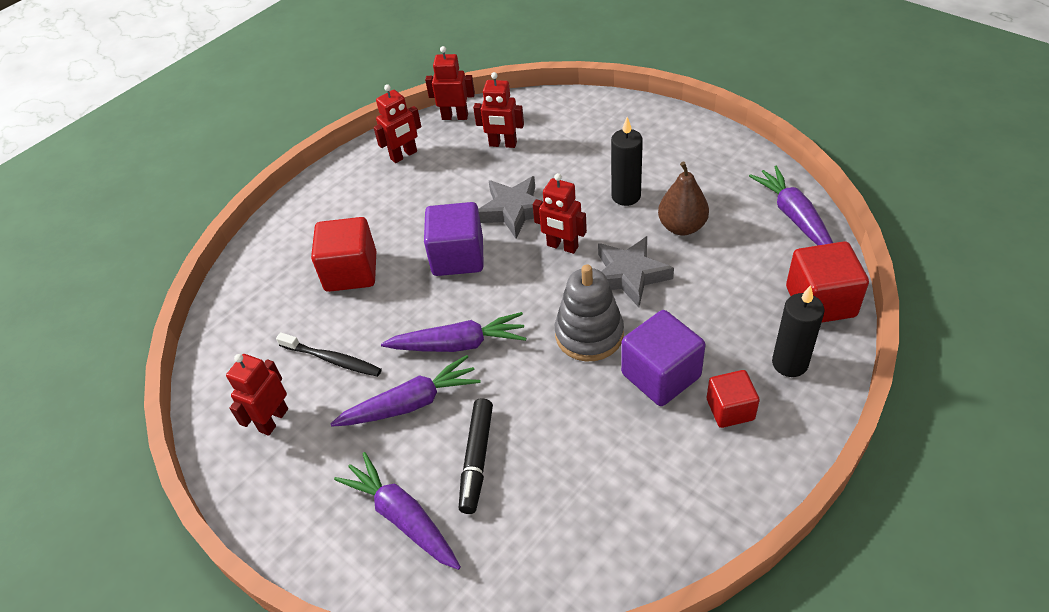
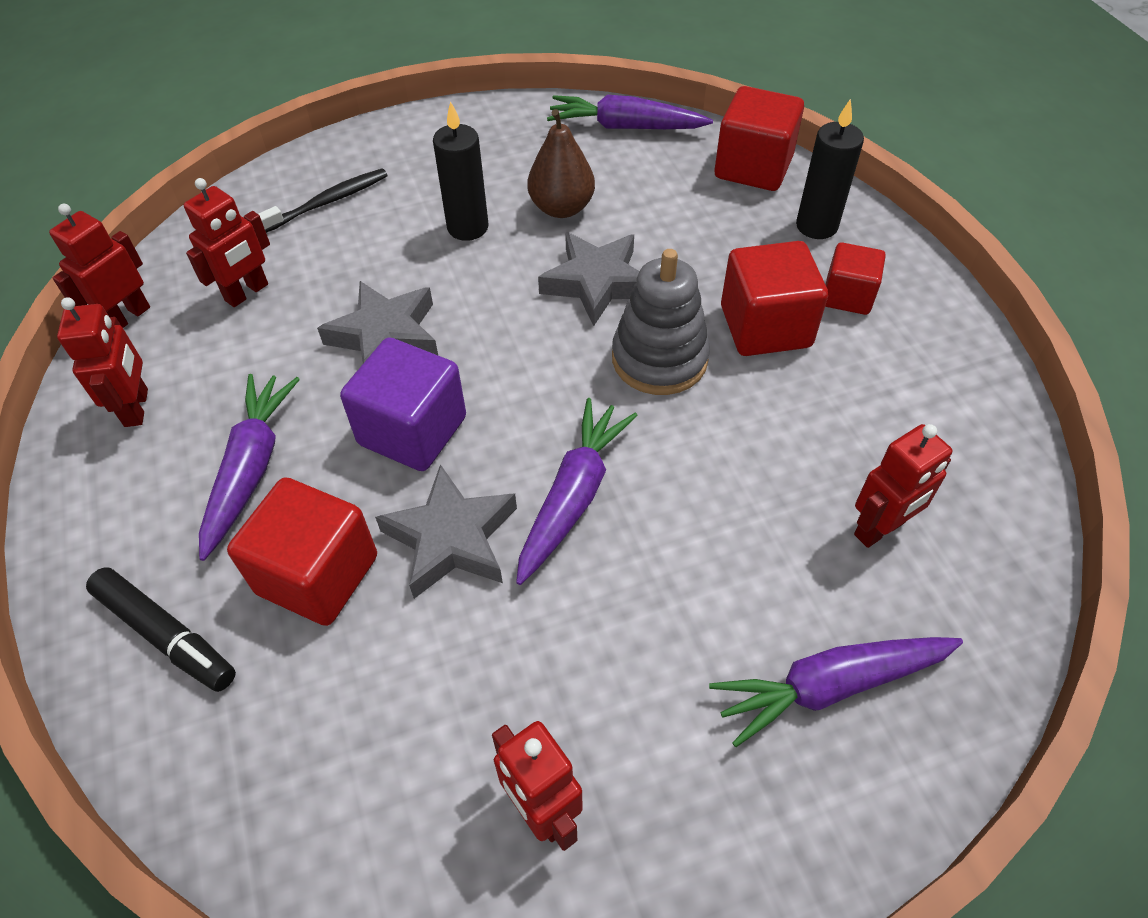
camera: 65 degrees left, 5 degrees up
(332, 359) = (479, 670): black toothbrush -> black toothbrush (327, 202)
(400, 309) = (451, 539): none -> grey star
(410, 403) = (638, 597): purple carrot -> purple carrot (251, 468)
(477, 459) = (782, 557): black marker -> black marker (166, 635)
(562, 246) = (495, 319): red robot -> red robot (880, 529)
(661, 375) = (765, 327): purple cube -> red cube

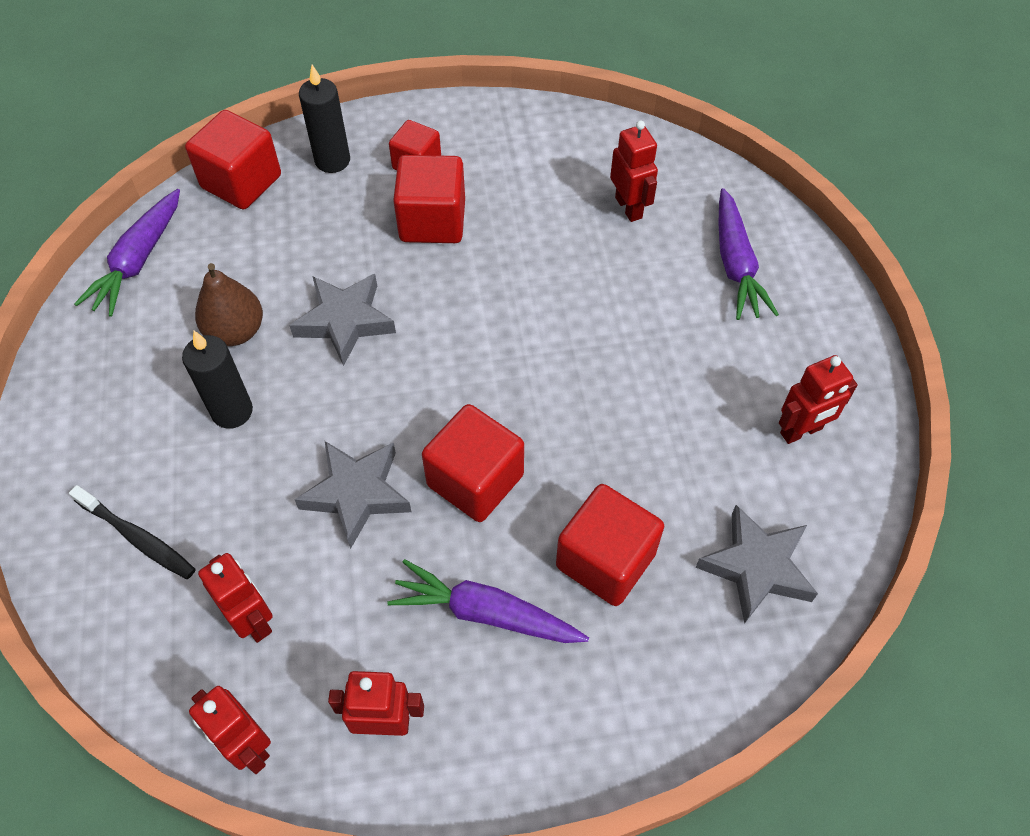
camera: 80 degrees left, 5 degrees up
(166, 635) = (643, 678): black marker -> none
(327, 202) = (137, 537): black toothbrush -> black toothbrush turned 150 degrees clockwise
(412, 431) = (475, 480): purple cube -> red cube
(451, 539) = (589, 461): grey star -> grey star (756, 567)
(573, 496) = (567, 375): purple carrot -> none
(659, 359) = (446, 295): grey stacking toy -> none

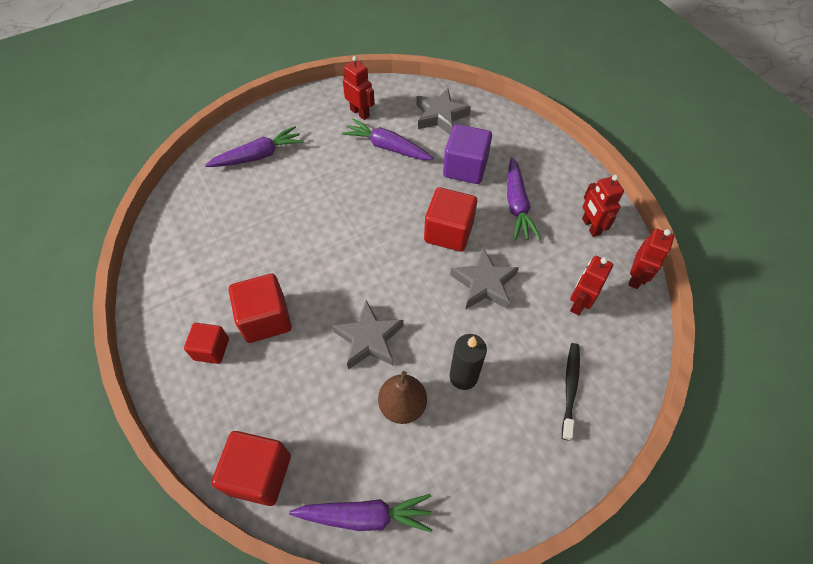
camera: 110 degrees left, 0 degrees up
(332, 160) = (220, 412): black candle -> none
(605, 560) = (465, 168): red cube -> purple cube
(629, 207) = (225, 214): red robot -> none
(699, 449) = (387, 147): none -> purple carrot

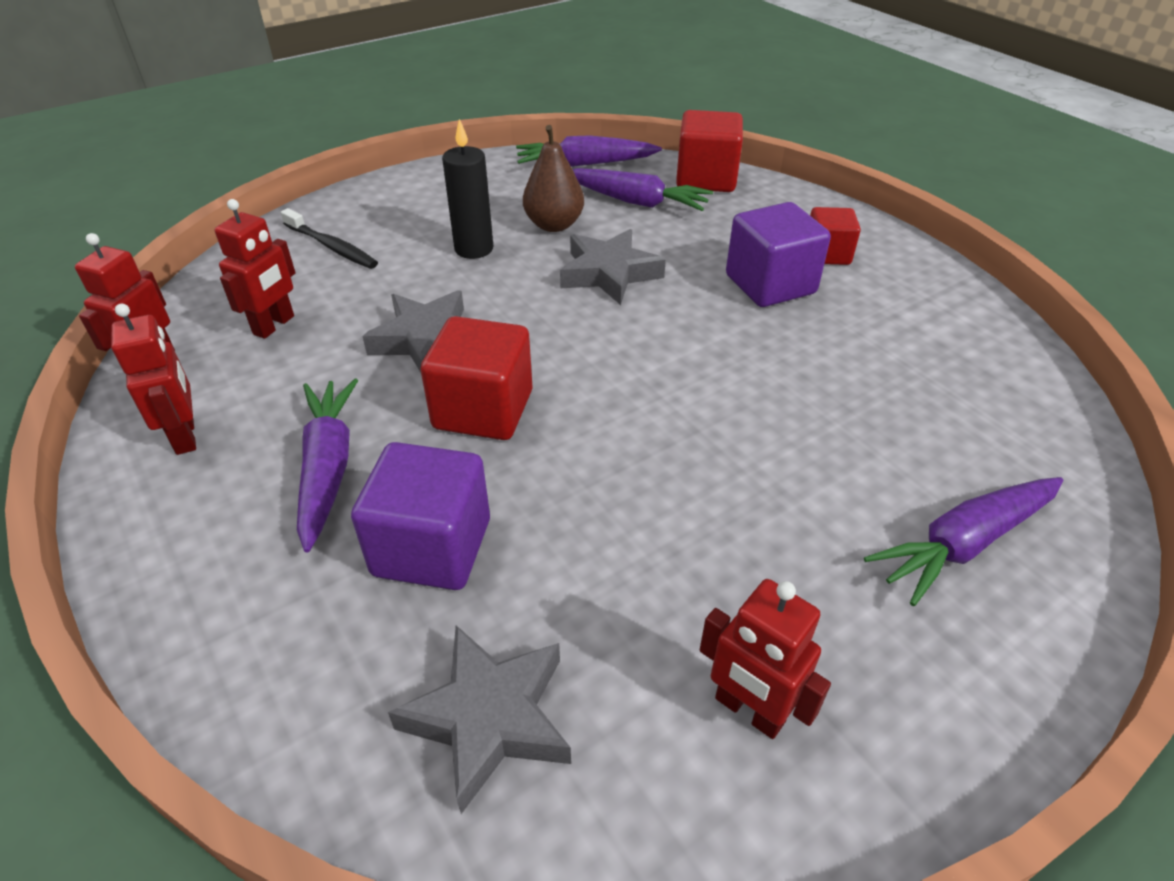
camera: 175 degrees right, 15 degrees down
(265, 319) = (770, 284): red cube -> purple cube
(387, 147) = (639, 592): purple carrot -> purple carrot (636, 201)
(570, 388) = (332, 247): black toothbrush -> black toothbrush turned 60 degrees counterclockwise

